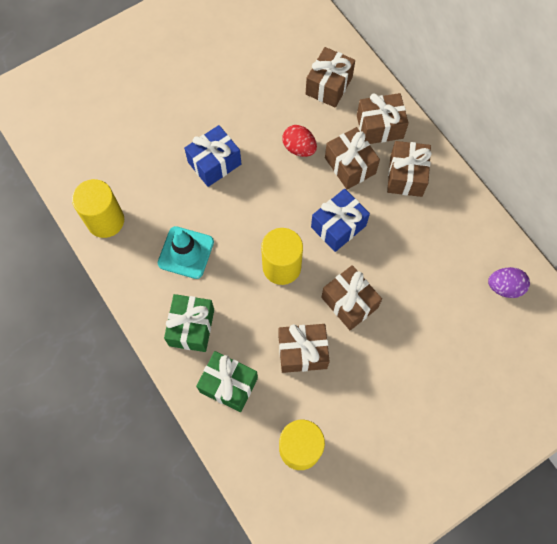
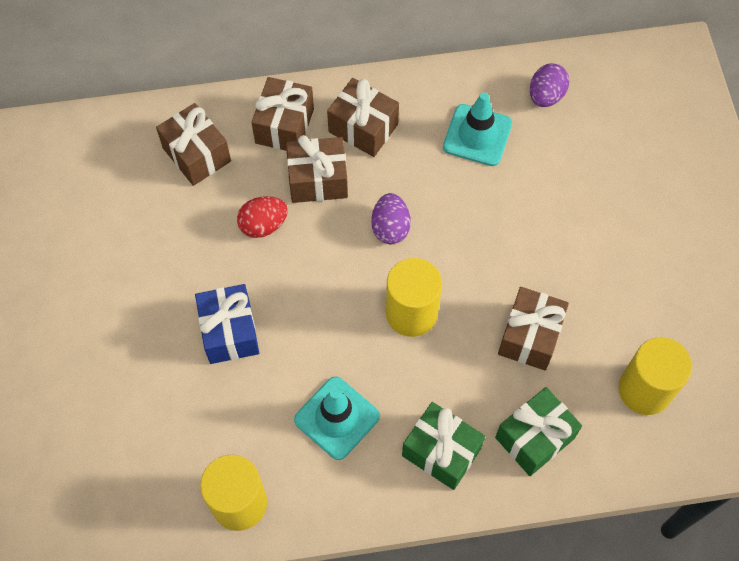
camera: 65 degrees left, 5 degrees down
(338, 226) = (390, 228): blue gift -> purple egg
(349, 302) = (492, 259): brown gift -> none
(443, 253) = (477, 135): none -> turquoise traffic cone

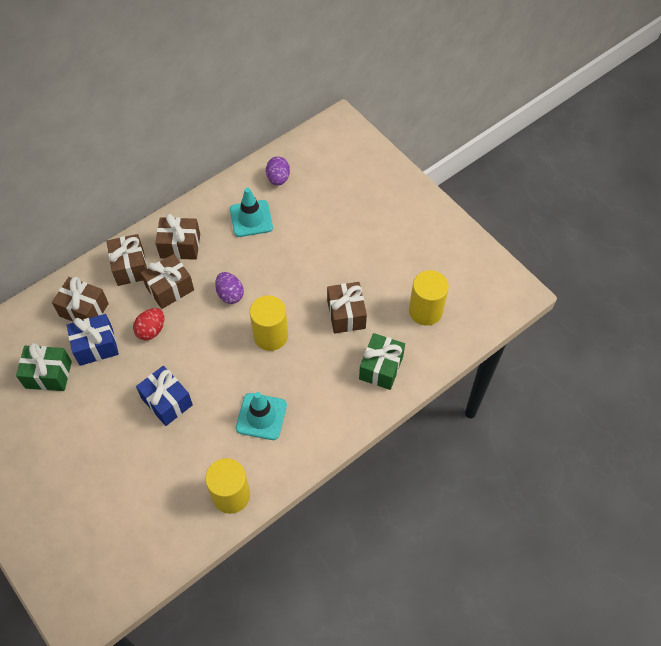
camera: 30 degrees left, 5 degrees down
(184, 211) = (96, 346): none -> blue gift
(441, 452) = (333, 403): green gift -> green gift (48, 374)

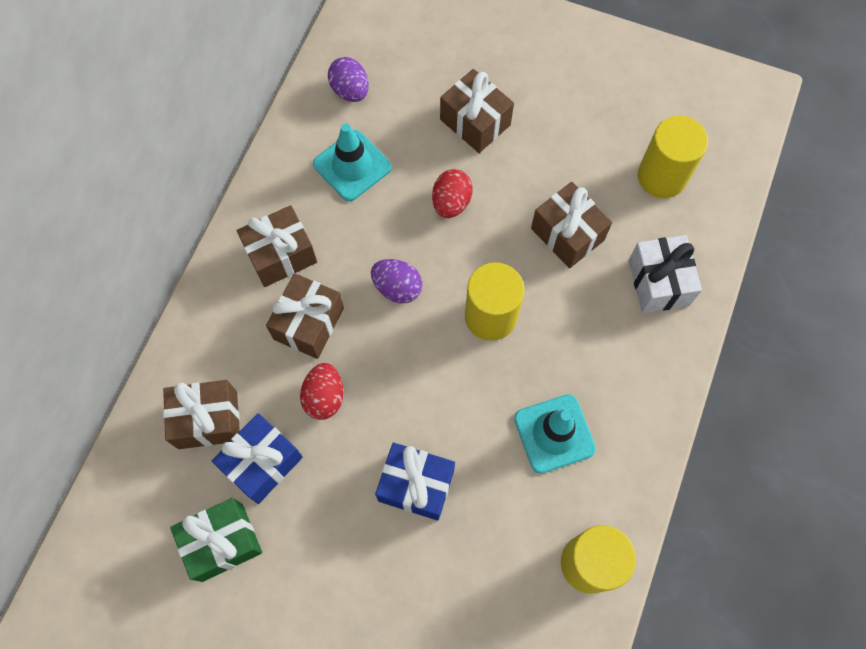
camera: 30 degrees left, 10 degrees up
(130, 267) = (231, 322): brown gift -> brown gift (475, 122)
(292, 264) = (451, 202): none -> red egg
(381, 368) = (658, 282): green gift -> white gift

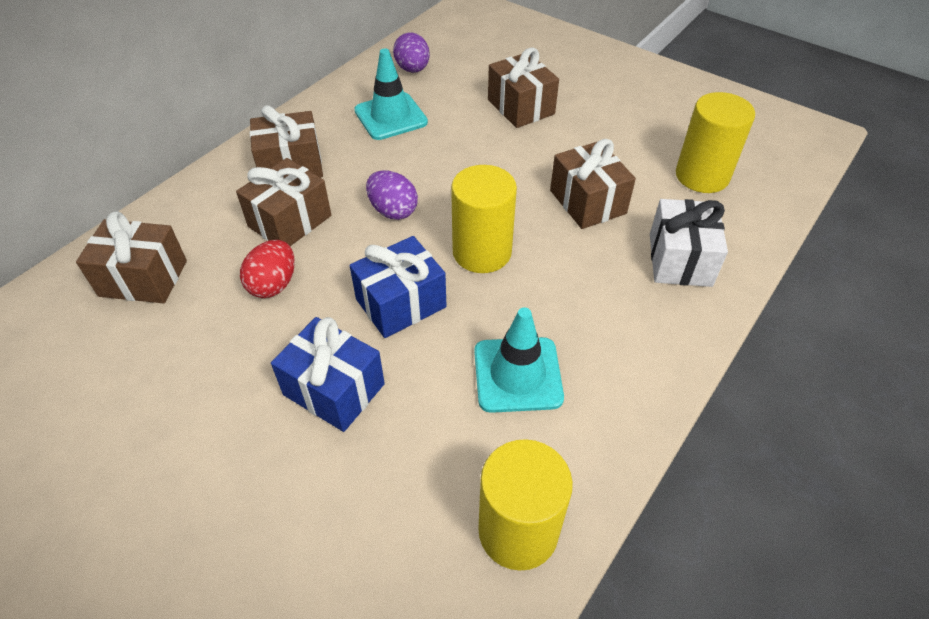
camera: 15 degrees right, 20 degrees down
(222, 542) = (88, 394): green gift -> none
(262, 463) = (176, 328): blue gift -> blue gift (401, 303)
(451, 202) = (475, 157): red egg -> none

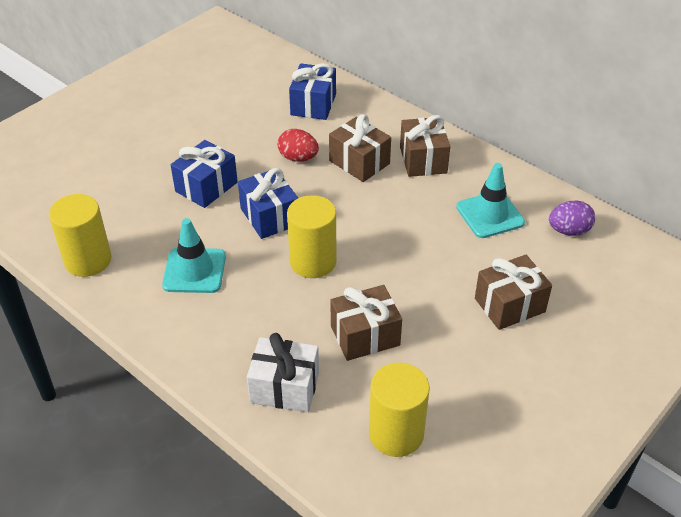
camera: 95 degrees right, 5 degrees down
(143, 278) = (313, 104): brown gift -> blue gift
(393, 211) = (365, 214): purple egg -> none

